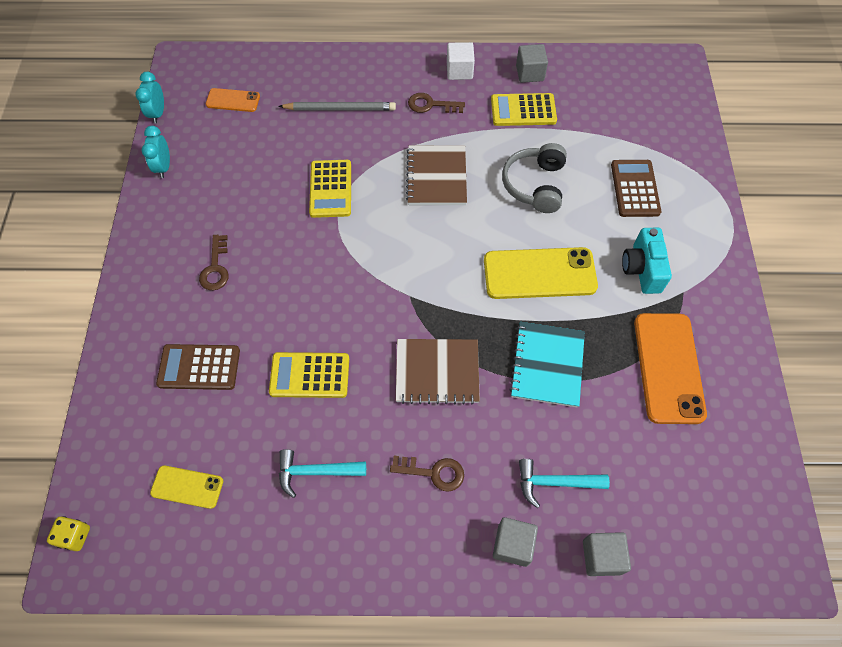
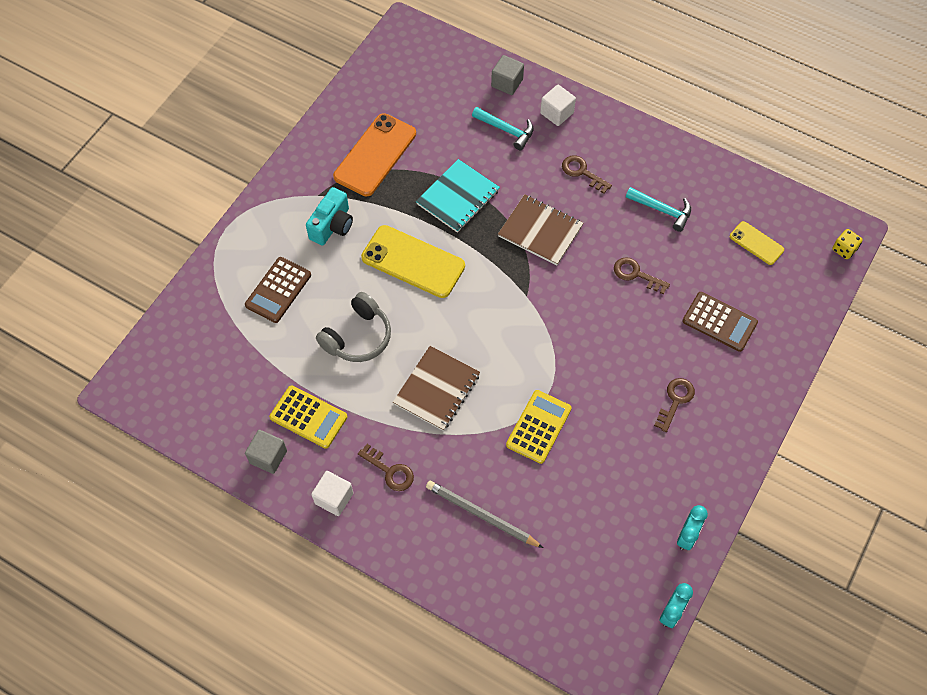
camera: 150 degrees left, 0 degrees up
(233, 100) = (585, 587): orange phone -> none
(309, 375) = (636, 274): yellow calculator -> brown key
(512, 545) = (557, 113): grey cube -> white cube

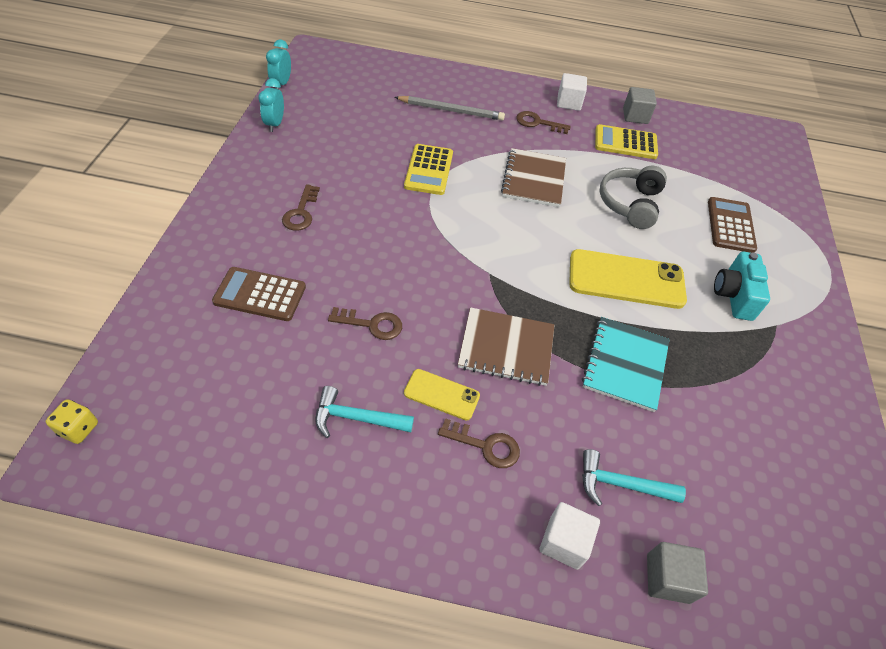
camera: 155 degrees right, 10 degrees down
(375, 155) = (757, 393): orange phone -> none
(756, 243) = (214, 404): yellow phone -> yellow phone (441, 394)

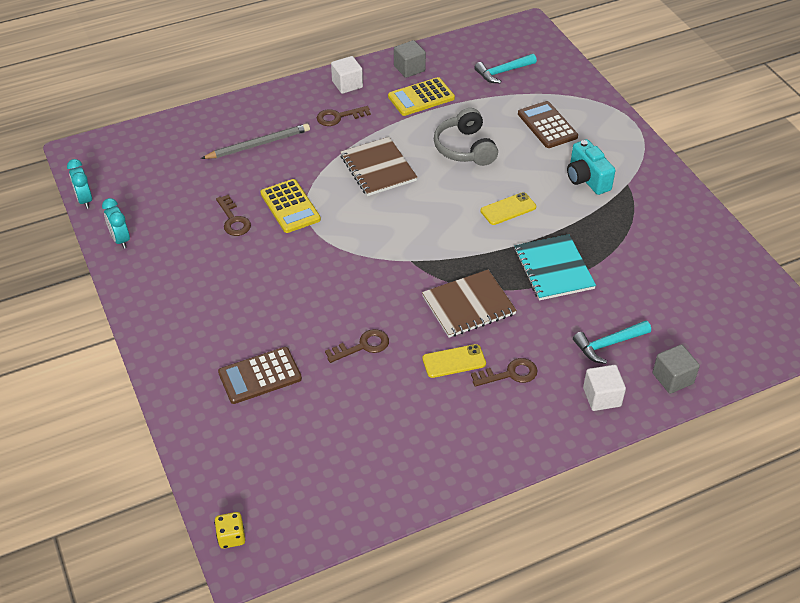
camera: 30 degrees left, 5 degrees down
(301, 212) = (224, 299): brown key -> brown key (233, 220)
(357, 418) = (413, 410): turquoise hammer -> turquoise hammer (503, 72)
(626, 279) = (508, 209): yellow phone -> yellow phone, size x0.53

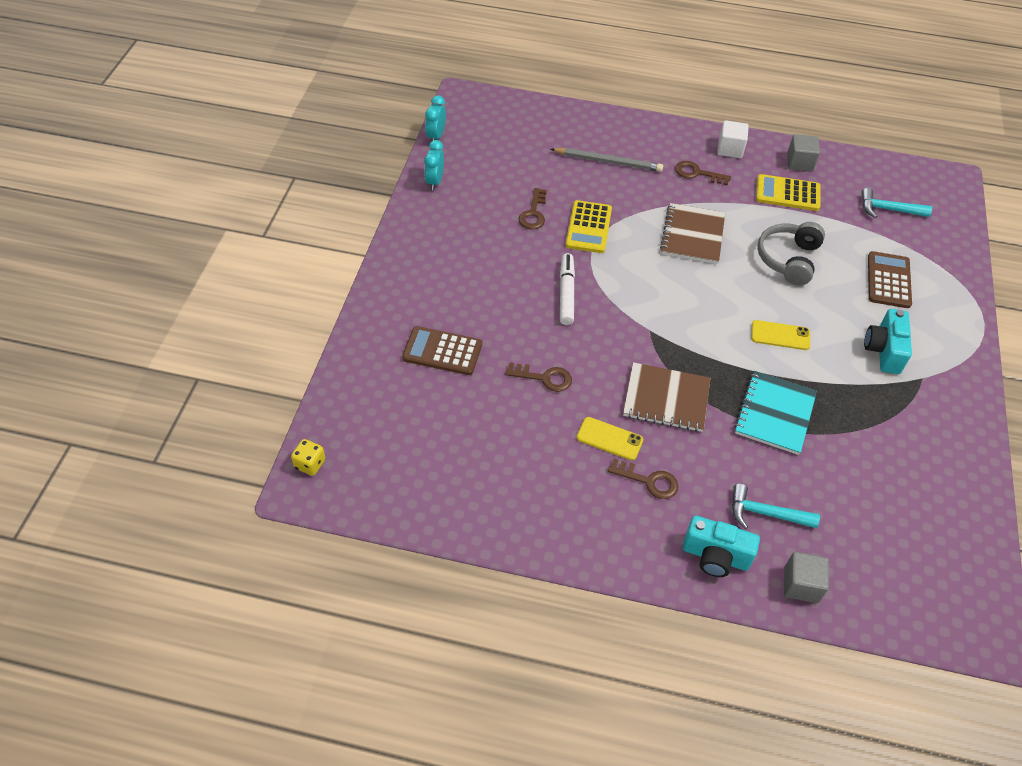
camera: 35 degrees right, 5 degrees up
(320, 269) = (566, 293): none -> white marker
(602, 397) = (715, 556): white cube -> turquoise camera

